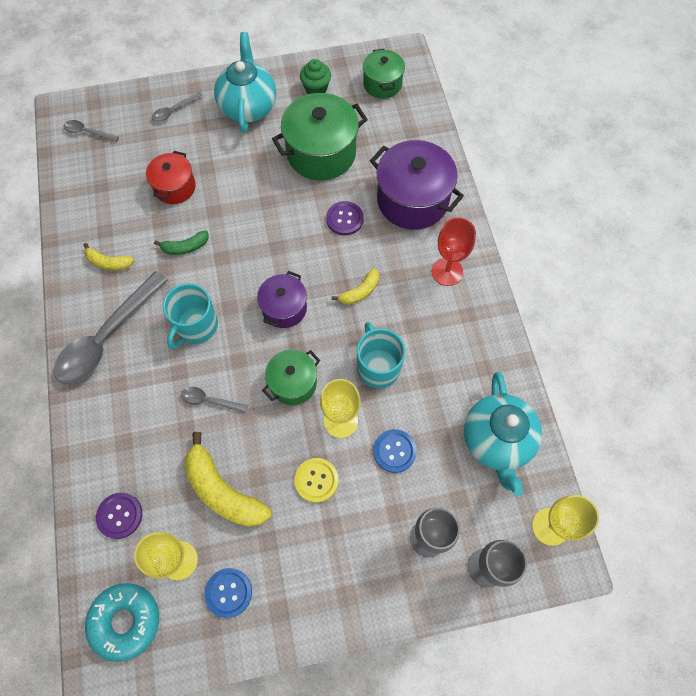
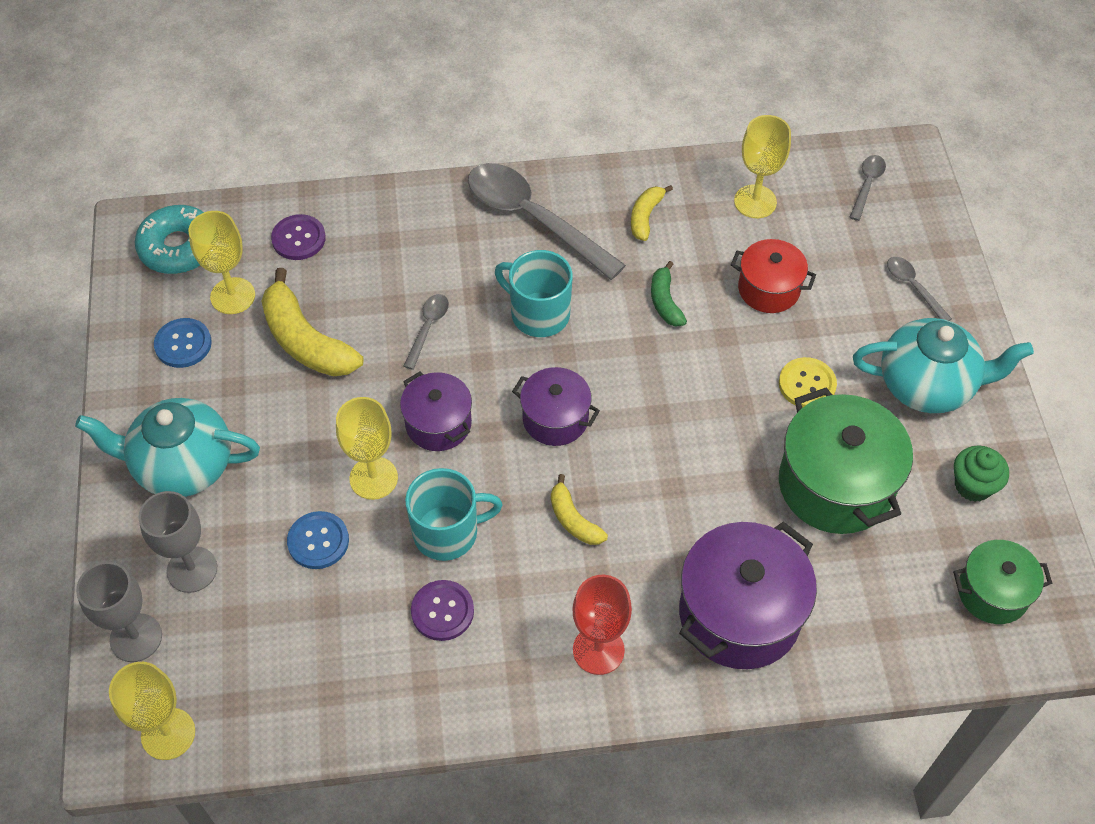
camera: 95 degrees right, 10 degrees down
(98, 196) = (755, 201): none -> yellow goblet
(223, 491) = (306, 341): yellow banana -> yellow banana turned 90 degrees counterclockwise
(293, 383) = (438, 424): green pot -> purple pot
(316, 480) = (297, 443): yellow button -> yellow button (807, 384)
(344, 219) = (705, 509): purple button -> purple button (442, 611)
(497, 441) = (306, 681): turquoise teapot -> turquoise teapot (182, 466)

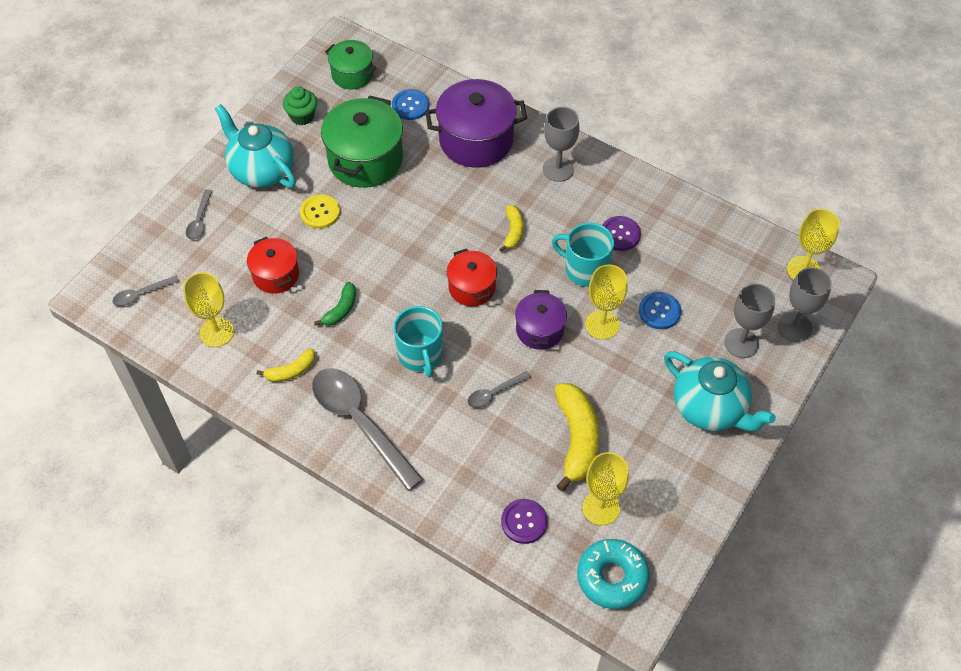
camera: 140 degrees left, 0 degrees up
(183, 344) = (658, 494): blue button -> blue button (410, 105)
(533, 218) = (359, 422): grey spoon -> grey spoon turned 150 degrees clockwise
(555, 419) = (472, 287): purple pot -> red pot
(598, 650) = (558, 169): red goblet -> grey goblet

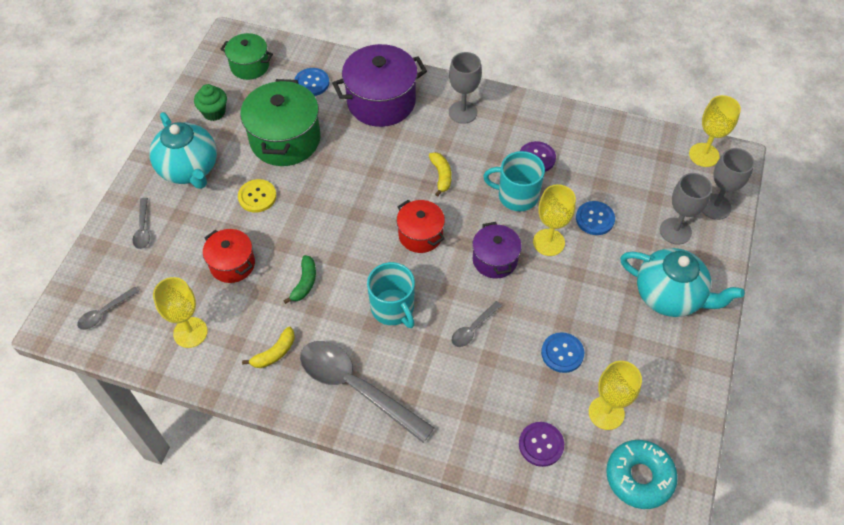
camera: 15 degrees left, 0 degrees up
(261, 170) = (189, 169): turquoise teapot -> turquoise teapot turned 150 degrees counterclockwise
(576, 439) = (562, 353): yellow banana -> blue button

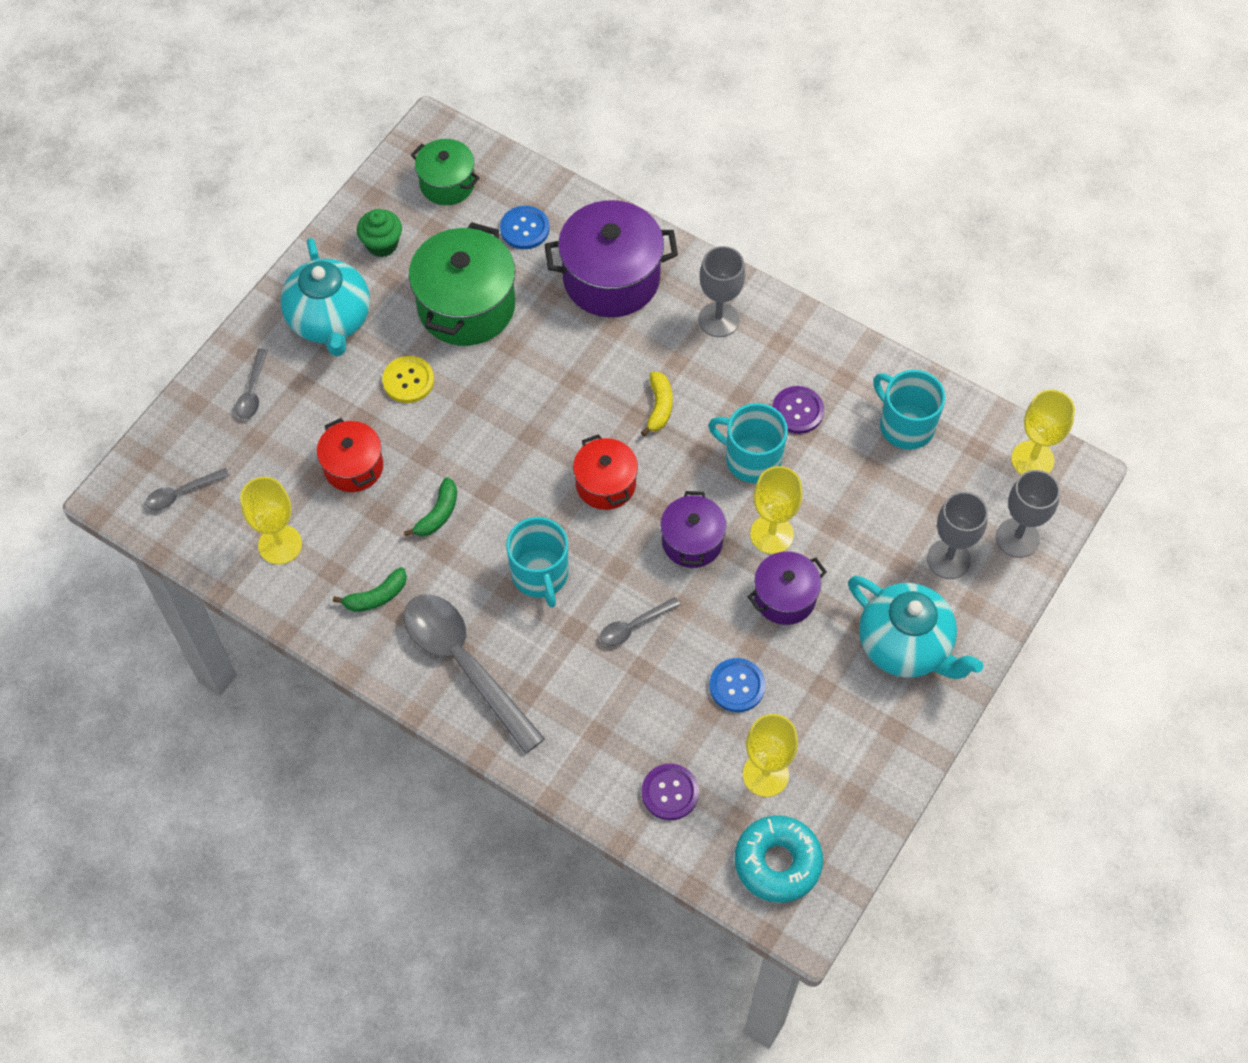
camera: 15 degrees right, 5 degrees up
(274, 353) = (376, 596): yellow banana -> green banana
(573, 283) = (784, 597): none -> purple pot
(595, 219) = (845, 516): blue button -> none
(612, 151) = (905, 425): none -> turquoise mug

